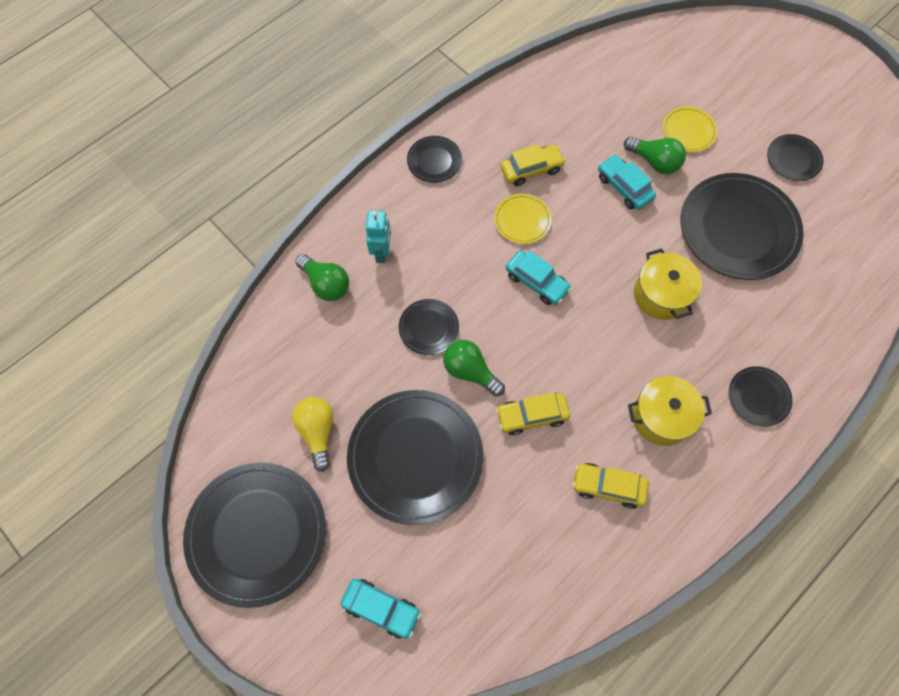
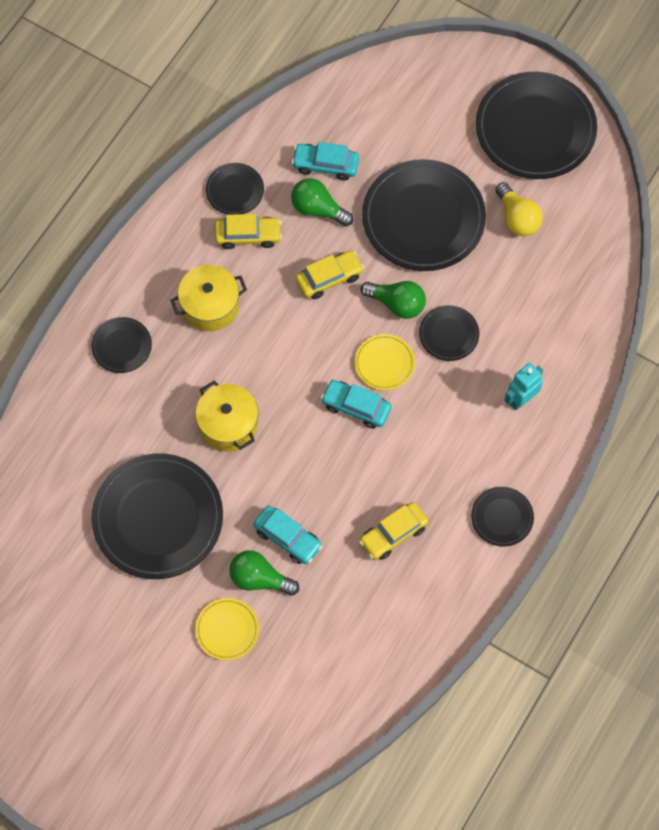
camera: 165 degrees right, 0 degrees up
(326, 284) = (564, 352): green light bulb -> green light bulb (318, 209)
(381, 608) = (413, 102): turquoise car -> turquoise car (325, 165)
(382, 252) = (521, 399): turquoise robot -> turquoise robot turned 60 degrees clockwise
(522, 220) = (388, 471): yellow plate -> yellow plate (384, 363)
(793, 159) = (104, 622): black plate -> black plate (235, 190)

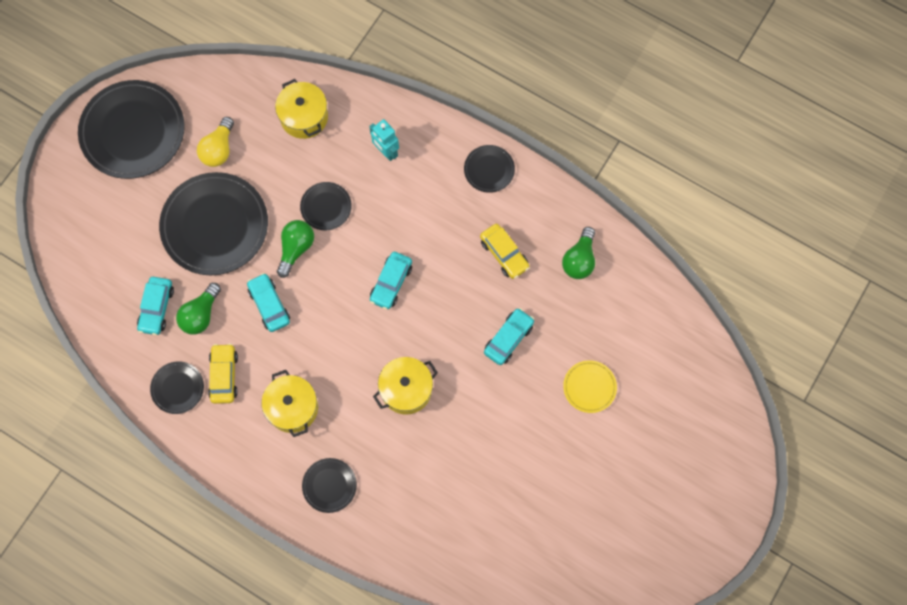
camera: 90 degrees left, 5 degrees up
(158, 518) = (492, 448): black plate -> none
(259, 579) = (544, 361): green light bulb -> green light bulb (579, 260)
(329, 278) = (269, 305): yellow car -> turquoise car
(384, 363) = (351, 259): yellow plate -> none
(517, 218) = (218, 149): yellow light bulb -> yellow light bulb turned 135 degrees clockwise
(562, 307) = (304, 117): none -> yellow pot

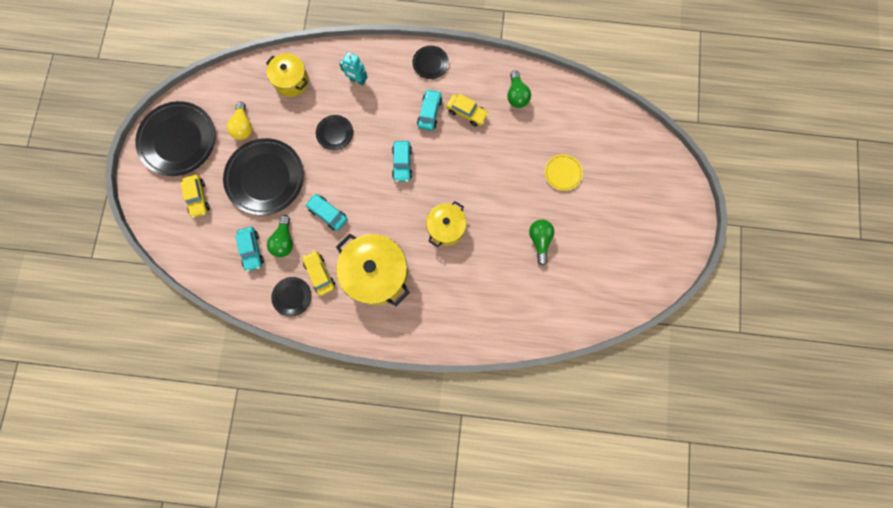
camera: 25 degrees left, 5 degrees up
(123, 214) = (198, 198): none -> yellow car
(292, 408) = (376, 274): yellow pot -> yellow pot, size x1.67
(296, 249) = (328, 169): green light bulb -> green light bulb (540, 240)
(329, 485) = (426, 313): black plate -> none
(508, 338) = (496, 165): turquoise car -> turquoise car (429, 113)

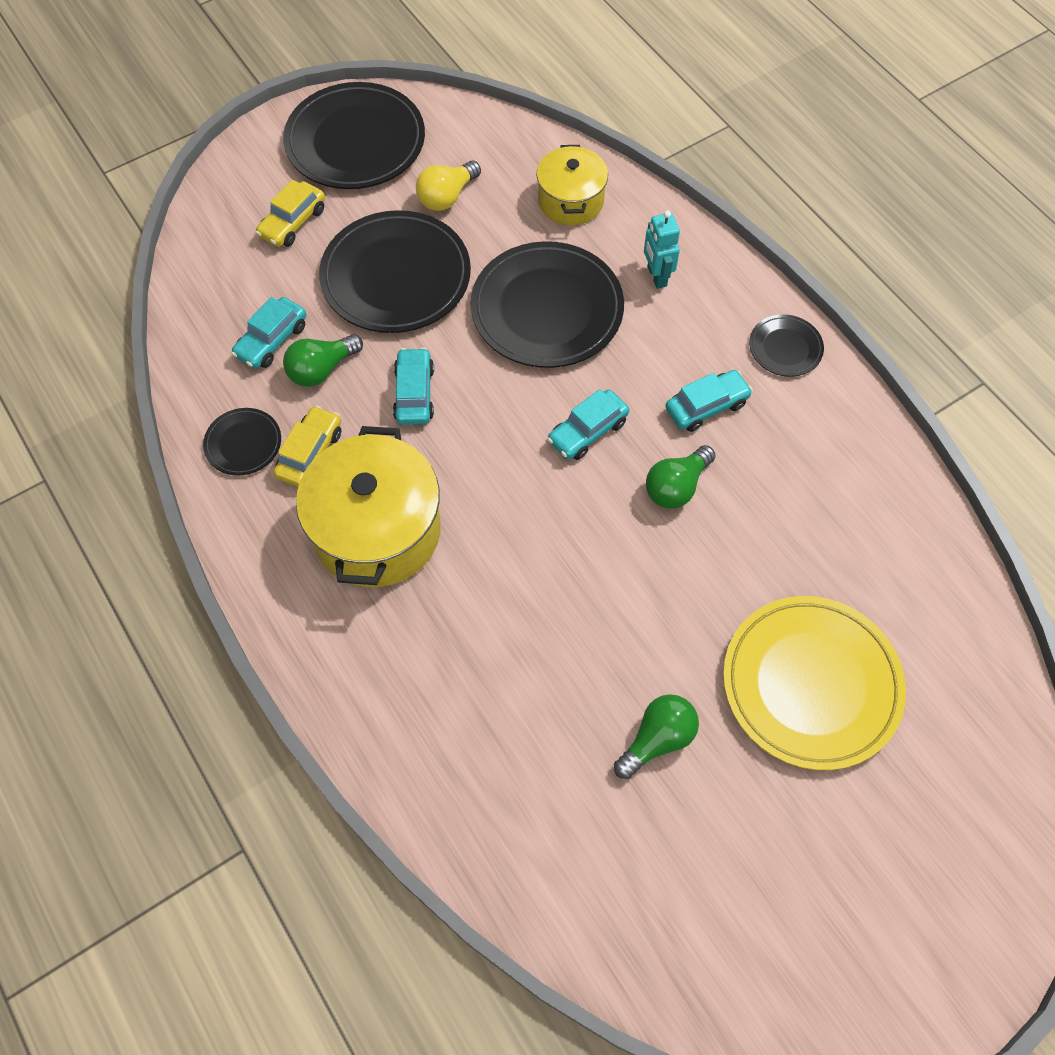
camera: 50 degrees right, 15 degrees down
(335, 133) = (547, 309): black plate -> black plate, size x2.10
(446, 228) = (542, 574): yellow pot -> none
(467, 113) = (760, 457): yellow car -> none
(516, 95) = (866, 507): green light bulb -> green light bulb (676, 486)
(563, 173) = (811, 684): yellow plate -> yellow plate, size x2.10

